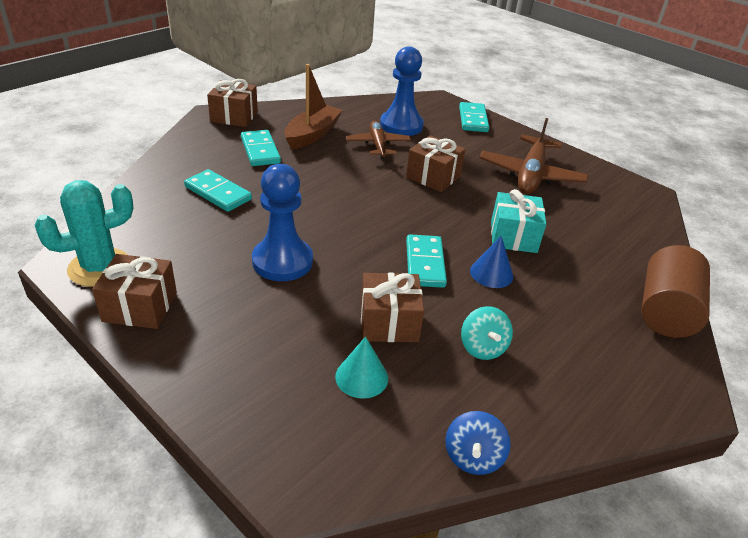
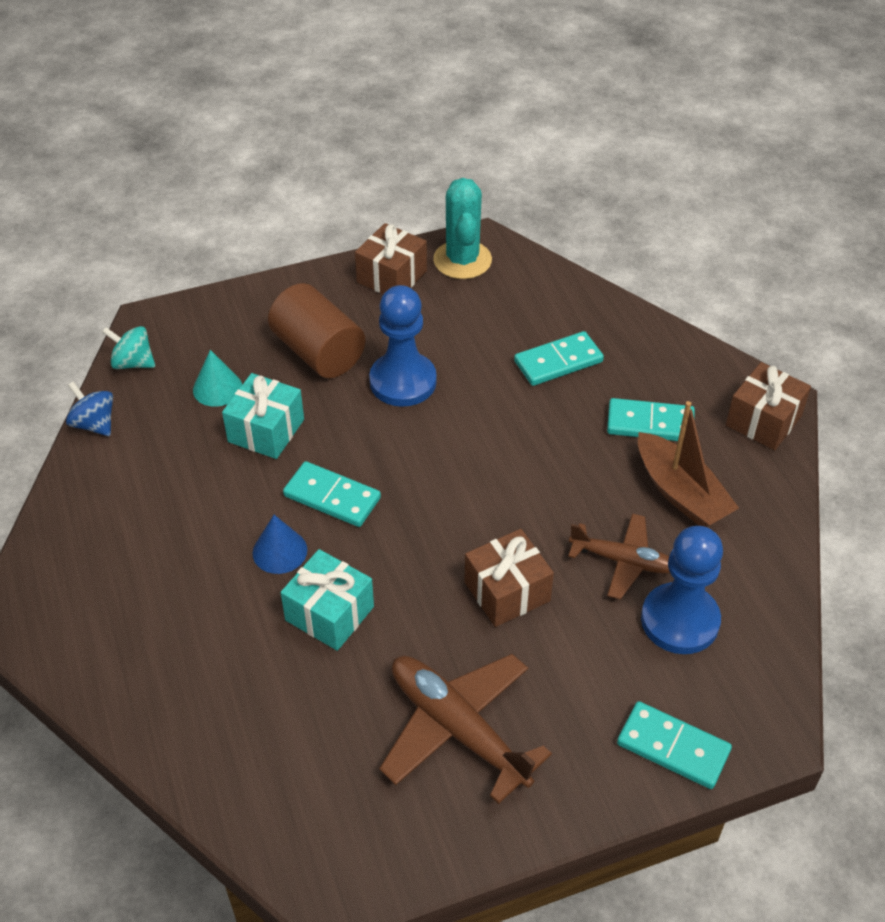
camera: 120 degrees right, 10 degrees up
(389, 322) = (266, 430): brown gift -> turquoise gift
(482, 347) = (188, 486): turquoise spinning top -> turquoise spinning top (133, 363)
(665, 311) = (114, 691): brown cylinder -> brown cylinder (318, 352)

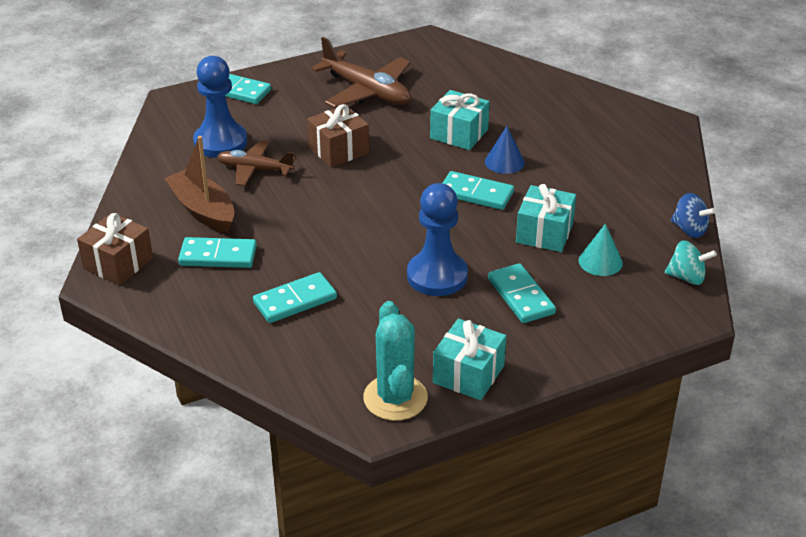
camera: 175 degrees right, 10 degrees down
(318, 352) = (521, 296): brown cylinder -> turquoise domino
(391, 277) = (468, 374): brown gift -> turquoise gift

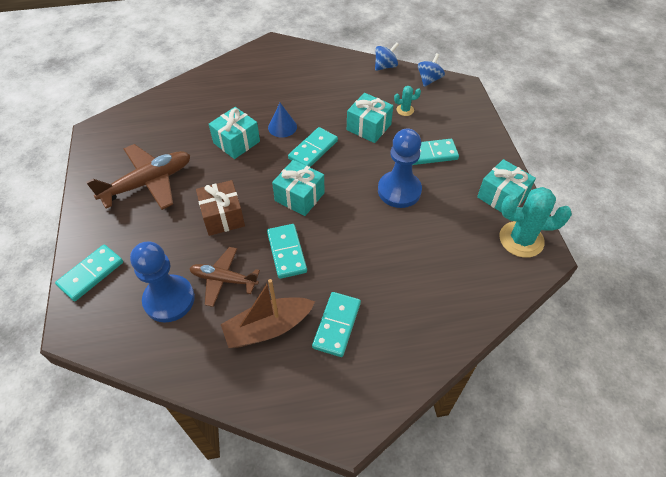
camera: 75 degrees left, 15 degrees up
(118, 263) = (324, 410): brown gift -> none
(254, 169) = (223, 279): brown plane -> brown plane turned 75 degrees clockwise
(295, 301) = (408, 279): turquoise domino -> turquoise domino (287, 252)
(391, 197) = (299, 197): none -> turquoise gift
(600, 261) = (405, 110): turquoise cone -> turquoise cactus
(687, 277) = (429, 80): turquoise spinning top -> blue spinning top

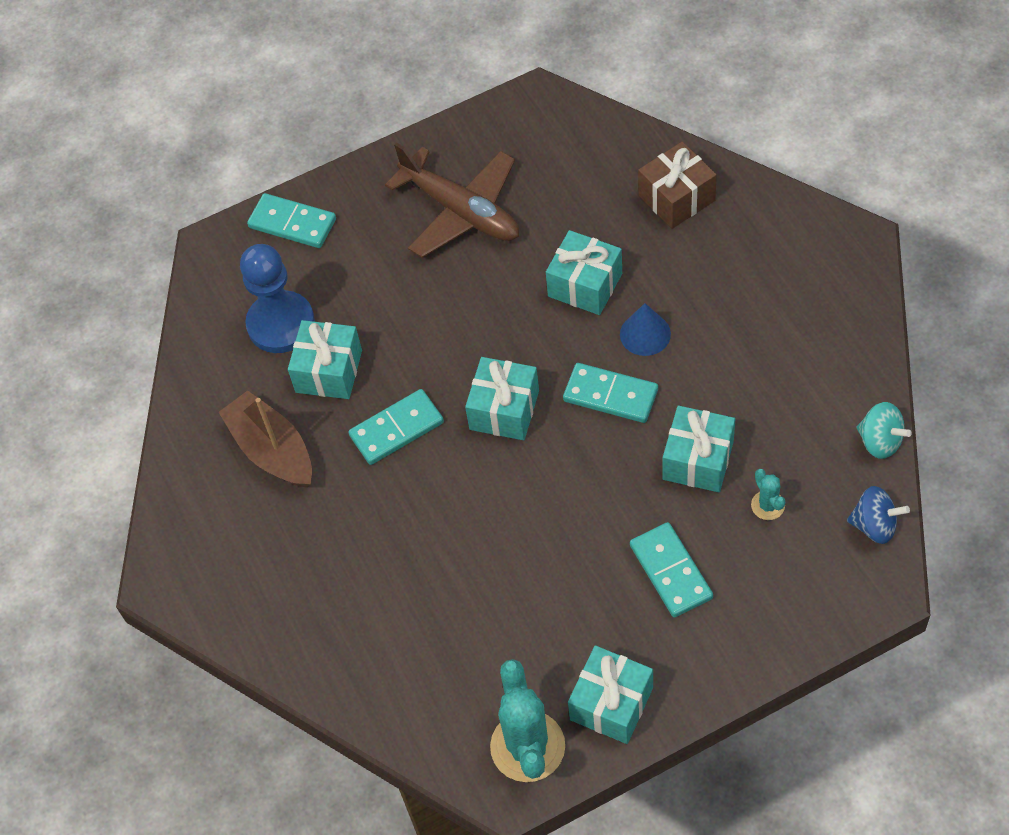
camera: 80 degrees right, 5 degrees up
(223, 216) = (432, 327): brown gift -> brown gift (676, 198)
(223, 279) = (329, 371): brown plane -> turquoise gift
(337, 325) = (299, 529): turquoise domino -> none
(385, 66) = (880, 441): blue spinning top -> turquoise spinning top
(399, 190) = (567, 544): blue pawn -> none

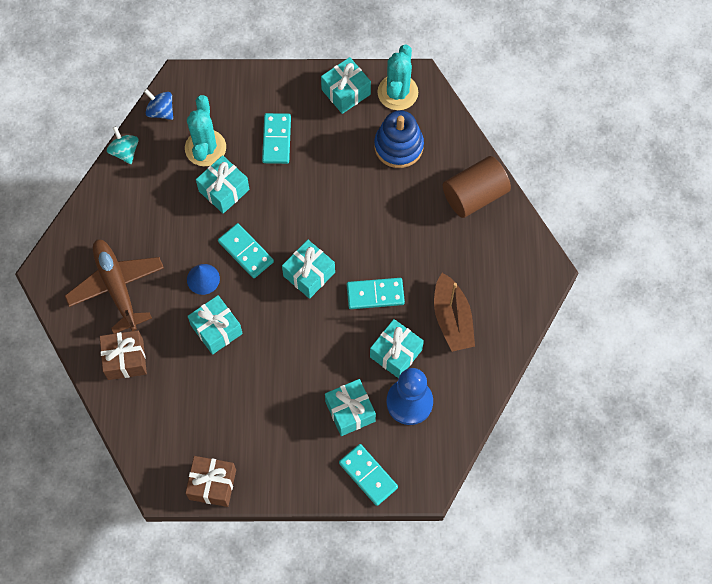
camera: 160 degrees left, 10 degrees up
(321, 640) = (474, 195): none -> brown cylinder
(353, 278) = (350, 411): none -> turquoise gift
(461, 211) = (258, 423): brown plane -> brown plane (116, 287)
(477, 128) = (212, 484): none -> brown gift
(478, 657) = (398, 146): none -> blue stacking toy
(768, 505) = (205, 148): turquoise cactus -> turquoise cactus, size x2.09

